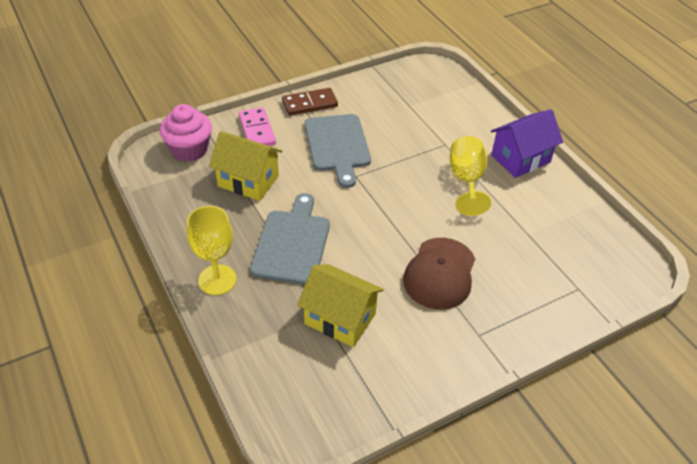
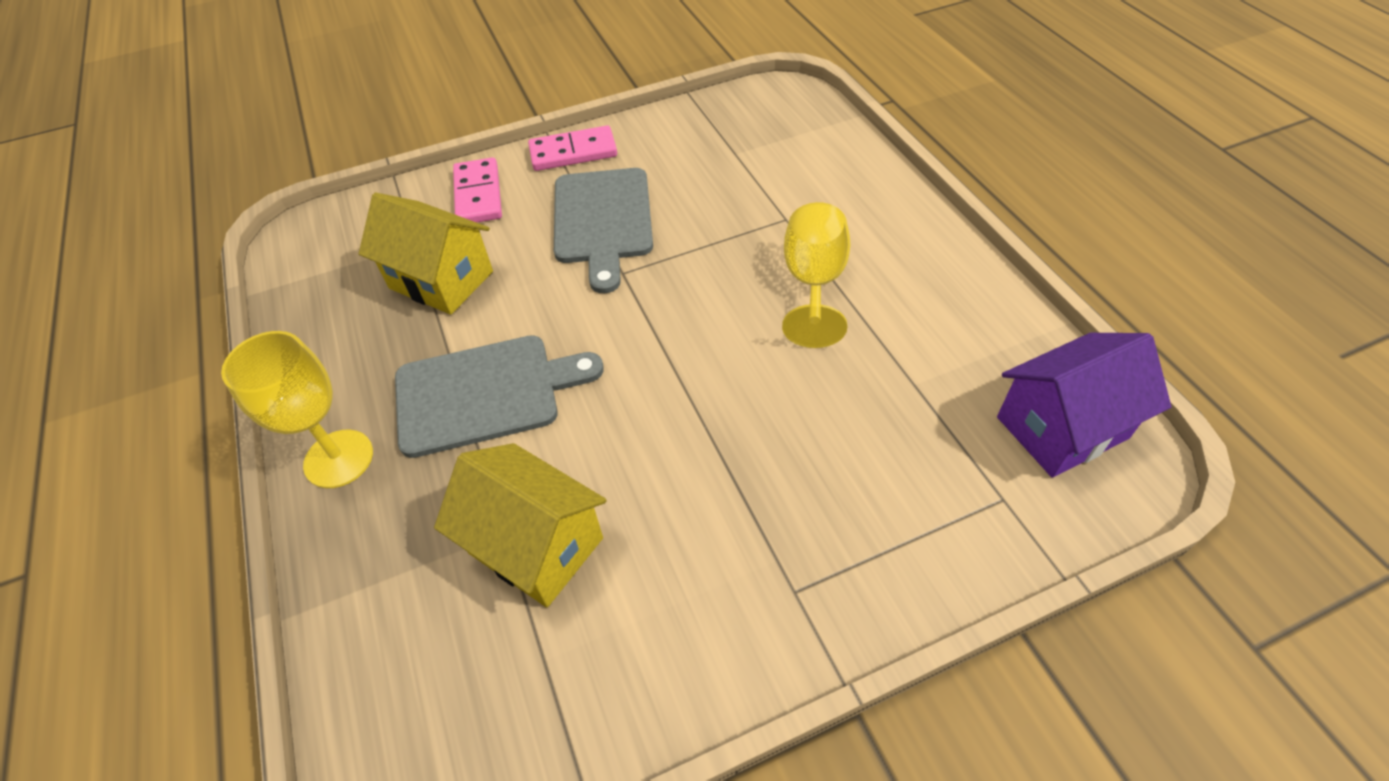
camera: 10 degrees right, 5 degrees up
(189, 149) = (362, 226): pink cupcake -> none
(292, 243) = (485, 393): grey cutting board -> grey cutting board turned 60 degrees clockwise
(309, 104) = (573, 152): brown domino -> pink domino
(440, 273) = (738, 459): brown cap -> none
(520, 159) = (916, 245): purple house -> purple house (1062, 428)

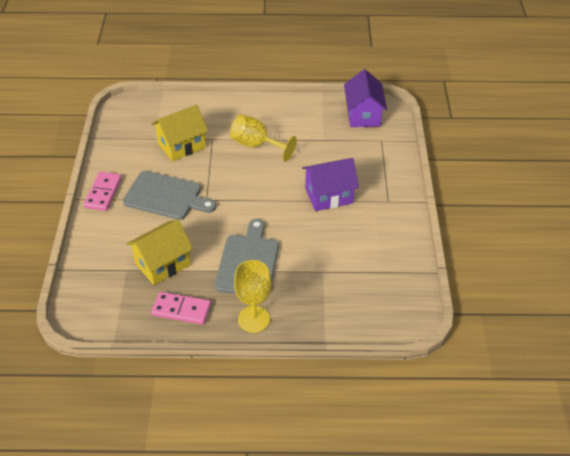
camera: 70 degrees left, 5 degrees down
(478, 195) = (107, 237): pink domino -> pink domino (181, 310)
(535, 545) = (334, 263): yellow house -> yellow house (181, 145)
(741, 459) = (329, 196): none -> purple house

